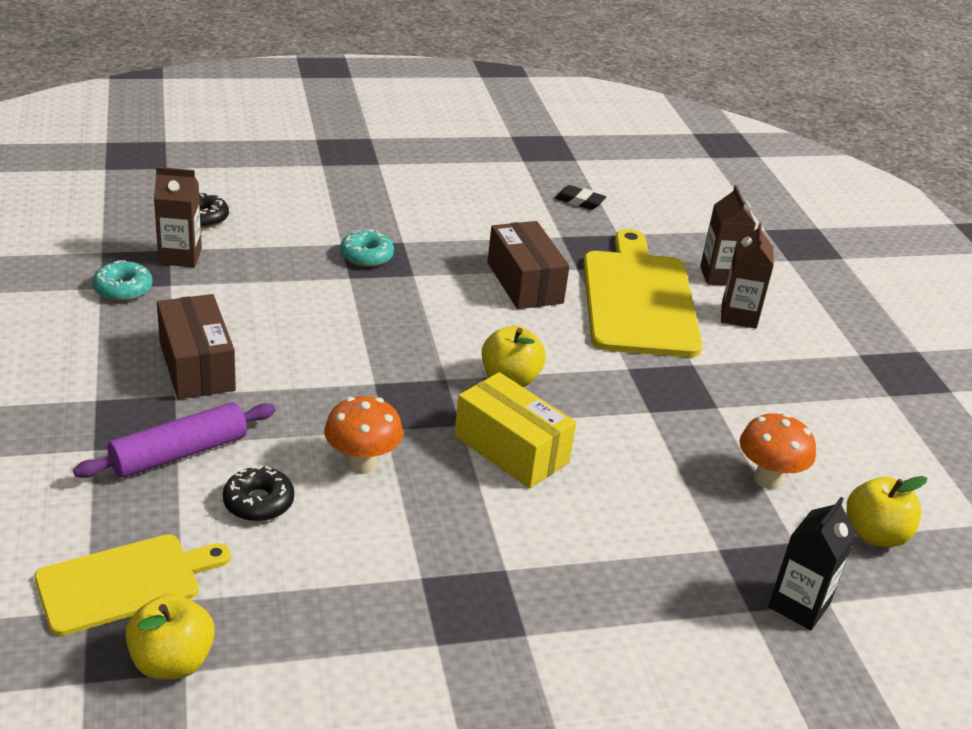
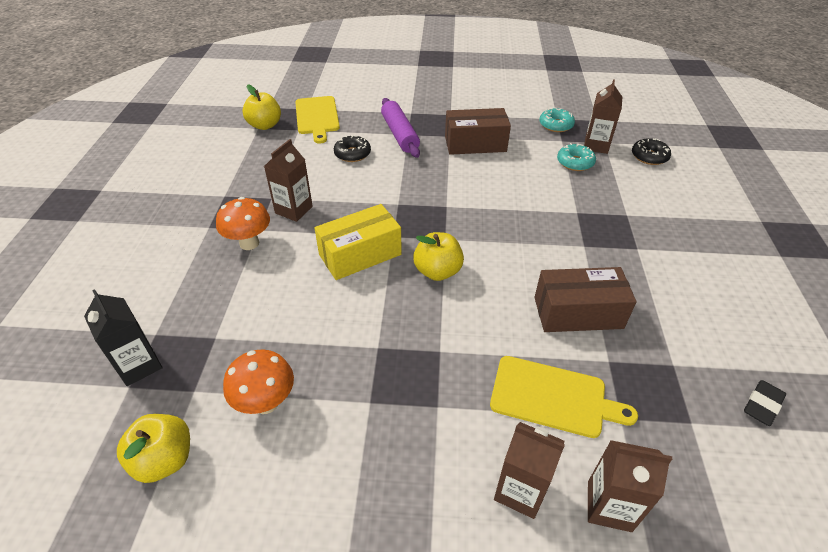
camera: 110 degrees right, 10 degrees up
(362, 464) = (369, 190): orange mushroom -> orange mushroom (249, 243)
(366, 256) = (610, 225): turquoise donut -> turquoise donut (575, 162)
(442, 540) = (294, 210): none -> brown carton
(638, 299) = (553, 397): yellow cutting board -> yellow cutting board, size x0.61

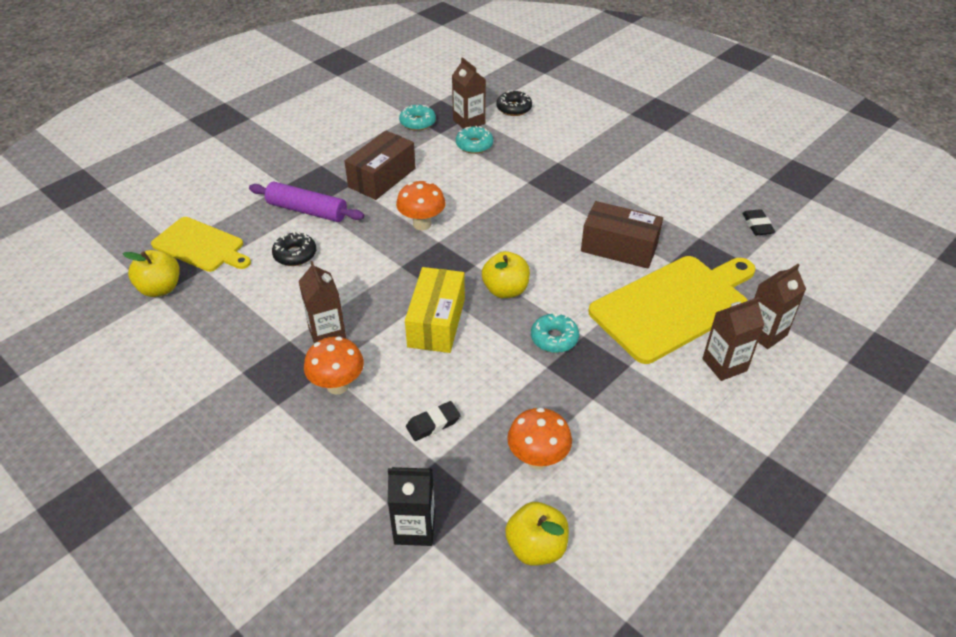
camera: 50 degrees left, 0 degrees up
(253, 314) = (433, 423): none -> black eraser
(415, 333) = (554, 338): none -> turquoise donut
(453, 188) = (422, 224): none -> orange mushroom
(553, 397) = (673, 305): yellow cutting board -> yellow cutting board, size x1.63
(578, 313) = (619, 248): brown box -> brown box turned 75 degrees clockwise

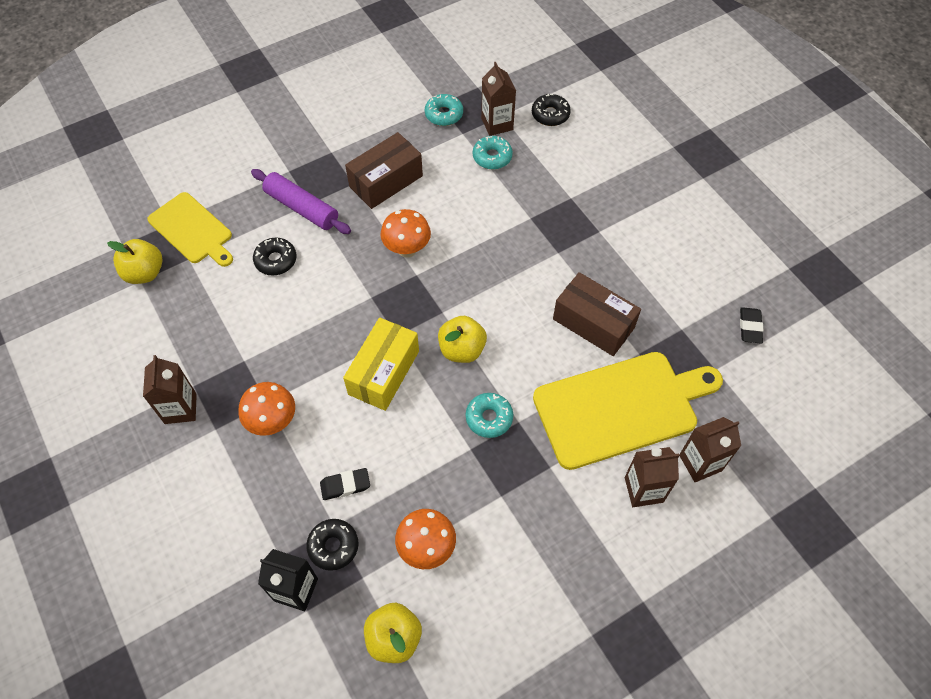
camera: 15 degrees right, 15 degrees up
(327, 334) = (280, 361): brown carton -> brown carton (180, 408)
(440, 479) = (333, 546): none -> black donut

